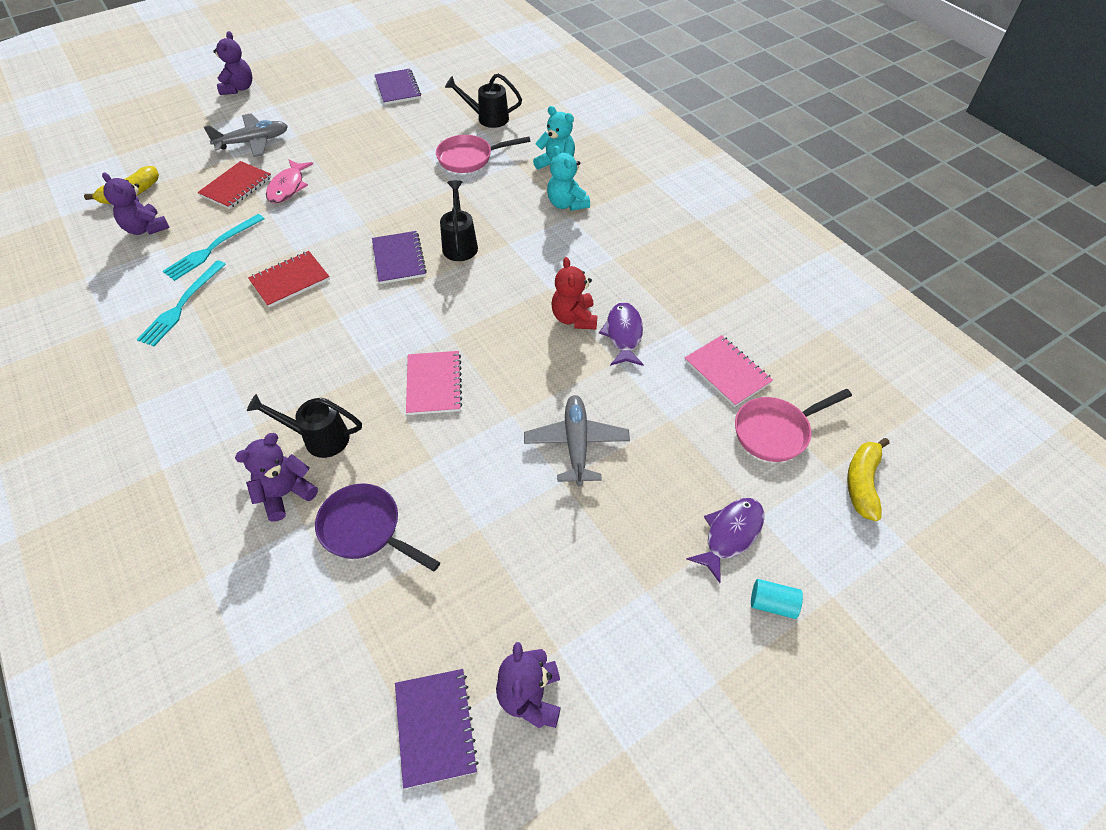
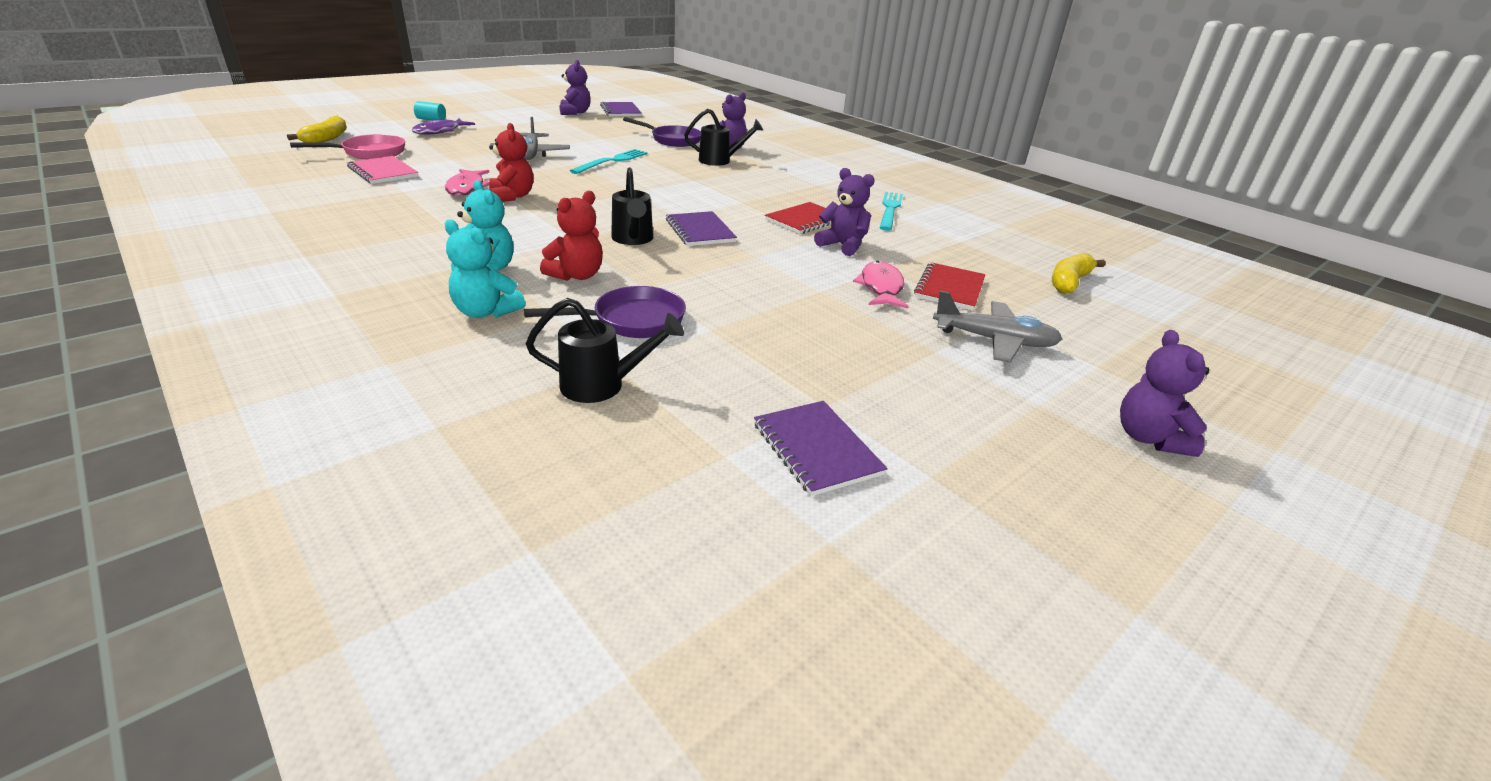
camera: 170 degrees right, 20 degrees down
(146, 228) = (1001, 254): purple teddy bear -> purple teddy bear (842, 245)
(212, 248) = (908, 240): turquoise fork -> turquoise fork (612, 161)
(253, 142) = (994, 340): grey plane -> grey plane turned 135 degrees counterclockwise
(434, 384) = (642, 174): pink notebook -> none
(469, 158) = (632, 321): pink pan -> purple pan
(504, 199) = (576, 275): none -> red teddy bear
(623, 334) = (467, 188): purple fish -> pink fish

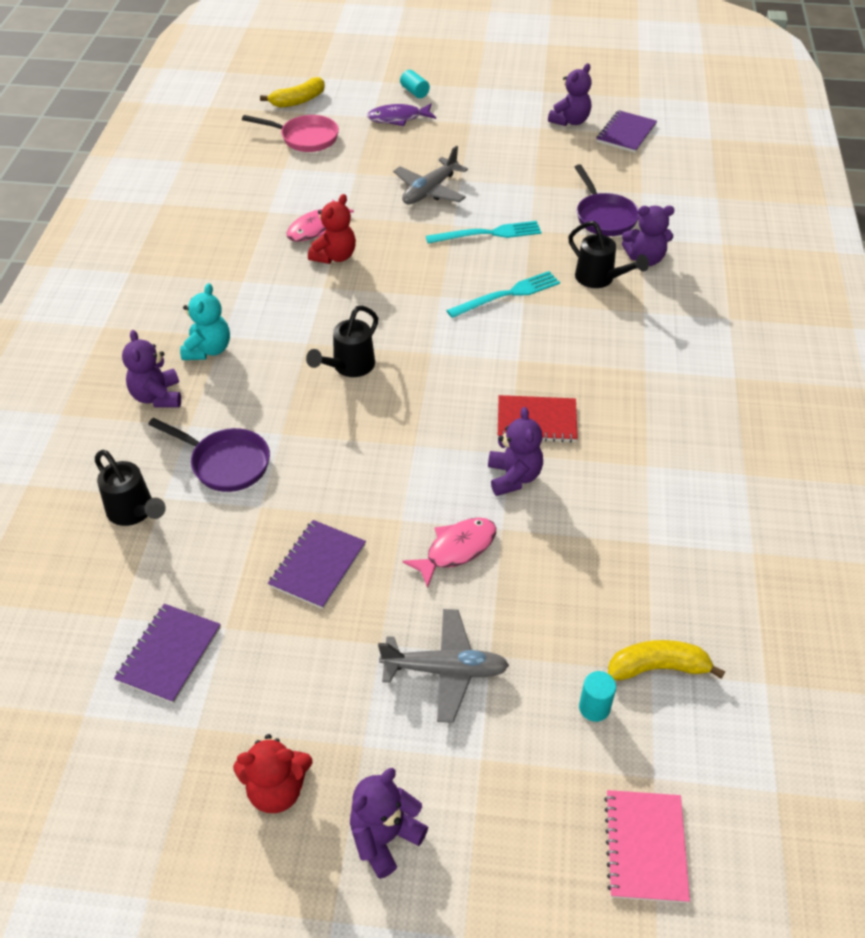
camera: 50 degrees right, 15 degrees up
(383, 172) = (284, 175): pink notebook -> pink notebook (645, 847)
(486, 312) = (157, 397): turquoise teddy bear -> purple teddy bear
(576, 275) = (255, 390): red teddy bear -> red teddy bear (277, 789)
(700, 231) = (418, 384): purple notebook -> purple notebook (318, 565)
(890, 209) = (658, 453): turquoise fork -> turquoise fork (507, 295)
(949, 288) = (517, 592): red notebook -> none
(994, 340) = (445, 670): grey plane -> grey plane turned 60 degrees counterclockwise
(1084, 312) = (594, 708): none -> turquoise cylinder

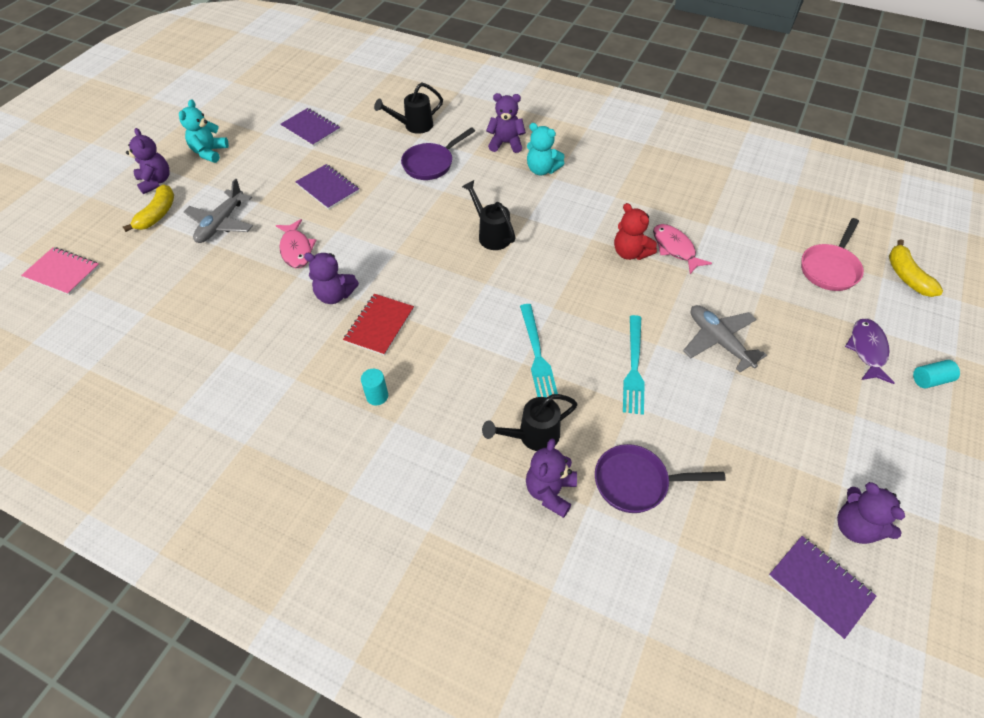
camera: 110 degrees right, 5 degrees up
(277, 789) = (209, 152): red teddy bear -> turquoise teddy bear
(594, 708) = (147, 279): turquoise cylinder -> turquoise cylinder (377, 396)
(658, 668) = (144, 318): yellow banana -> yellow banana (157, 214)

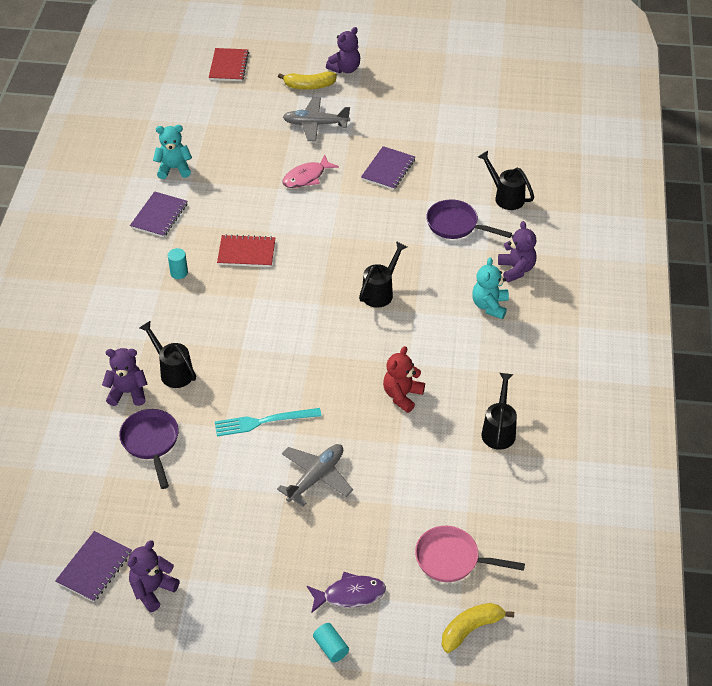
camera: 70 degrees right, 5 degrees down
(62, 272) = (228, 66): pink notebook -> red notebook
(209, 152) = (396, 83): turquoise teddy bear -> turquoise teddy bear (174, 169)
(310, 129) = (462, 130): purple notebook -> purple notebook (159, 216)
(335, 295) = (267, 217): purple teddy bear -> none
(537, 354) = (254, 355): turquoise fork -> none
(675, 249) = (423, 428): pink fish -> none
(688, 202) = (499, 430): none -> black watering can

